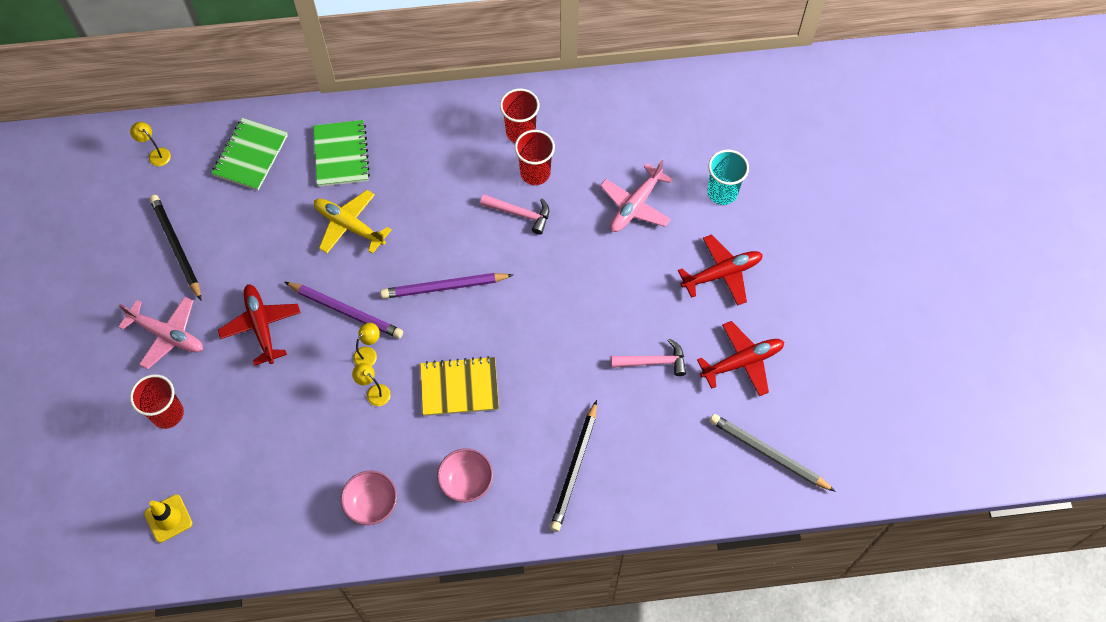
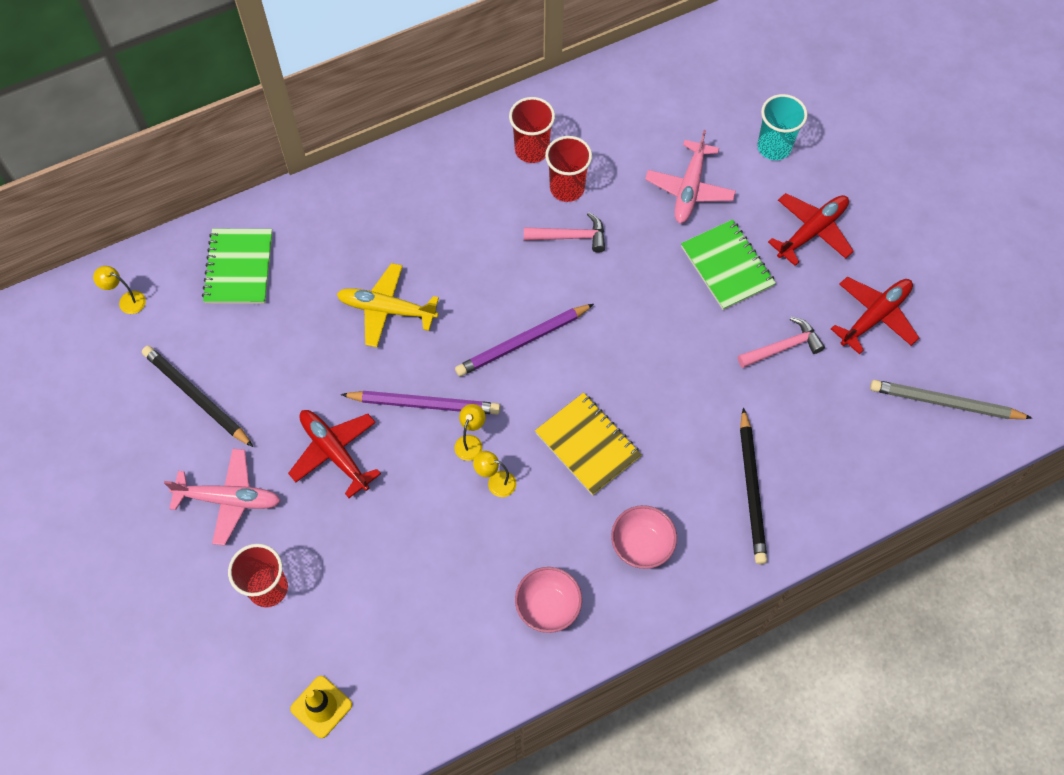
camera: 20 degrees left, 0 degrees up
(341, 155) = (343, 235): green notebook -> green notebook (727, 266)
(459, 387) = (588, 445): yellow notebook -> yellow notebook turned 75 degrees clockwise

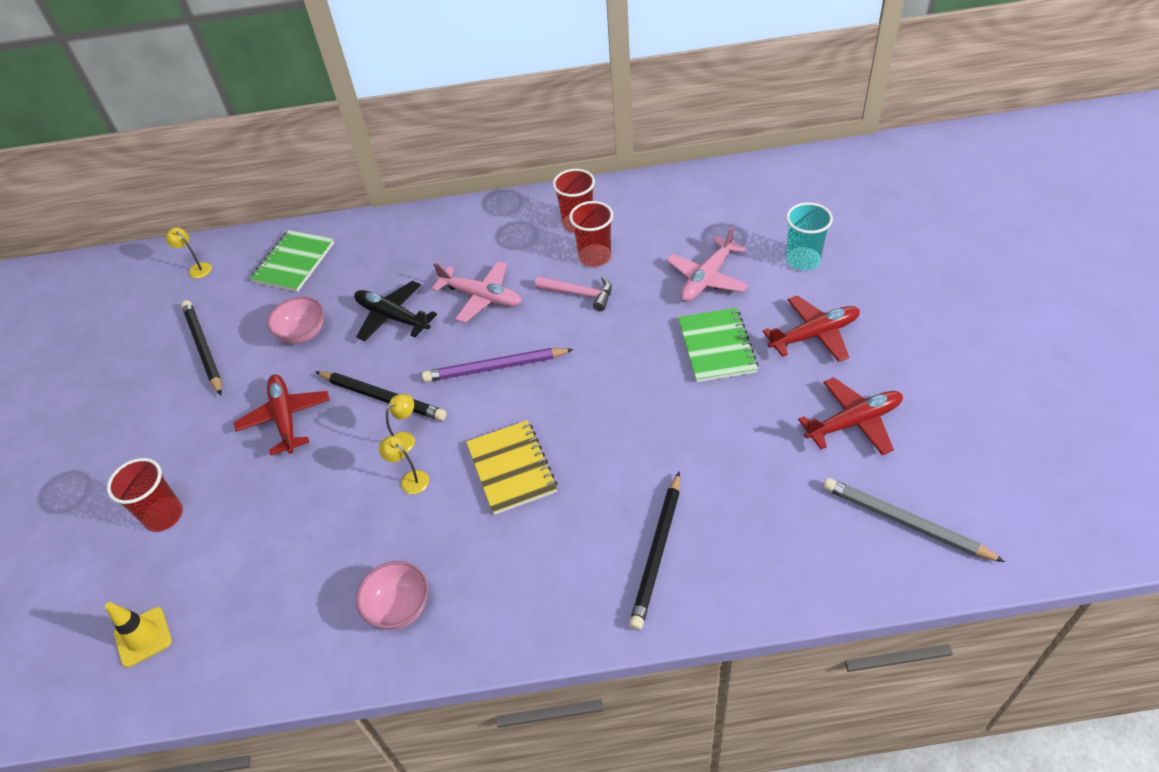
camera: 25 degrees right, 15 degrees down
(229, 499) = (178, 433): pink plane -> pink plane (481, 297)
(387, 309) = (393, 317): yellow plane -> black plane
(424, 404) = (382, 397): purple pencil -> black pencil
(641, 545) = (520, 575): pink bowl -> pink bowl (303, 333)
(783, 347) = (744, 428): pink hammer -> none

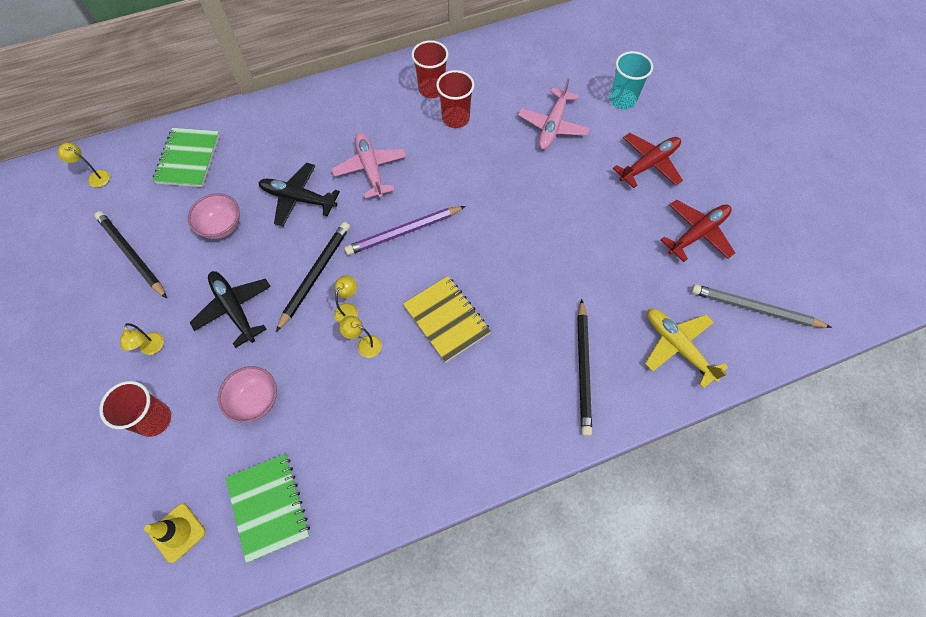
camera: 20 degrees left, 15 degrees up
(188, 444) = (152, 348): none -> yellow lamp
(285, 418) = (234, 309): red plane -> black plane
(382, 397) = (315, 275): black pencil -> black pencil turned 75 degrees counterclockwise
(399, 607) = (393, 458): pink bowl -> pink bowl (255, 400)
(481, 297) = (370, 169): pink plane -> pink plane turned 120 degrees counterclockwise
(579, 294) = (453, 154): pink hammer -> none
(717, 347) = (577, 186): green notebook -> green notebook (269, 507)
(787, 549) = (678, 347): none -> yellow plane

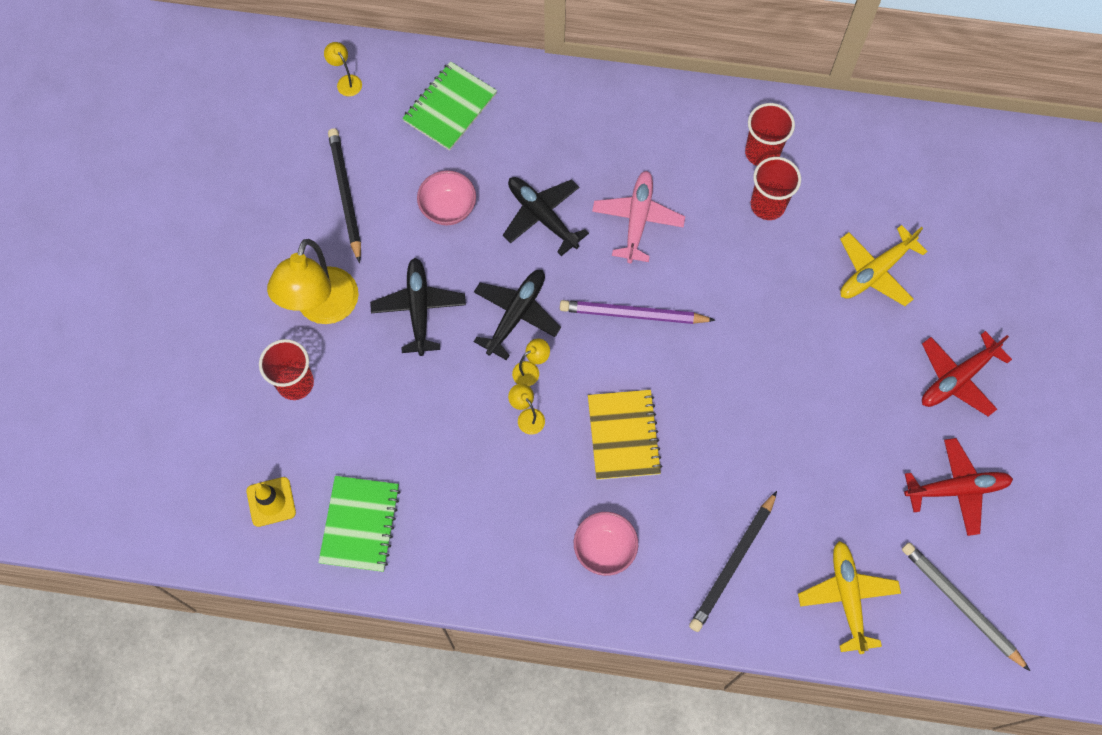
camera: 30 degrees right, 5 degrees up
(152, 348) = (323, 308): yellow lamp -> yellow lamp, size x2.35
(255, 400) = (395, 416): pink bowl -> pink bowl (604, 549)
(315, 275) = (516, 315): black pencil -> black plane
(552, 125) = (875, 271): pink plane -> yellow plane
(622, 100) = (981, 281): turquoise cup -> none
(648, 164) = (957, 378): red plane -> red plane turned 150 degrees clockwise

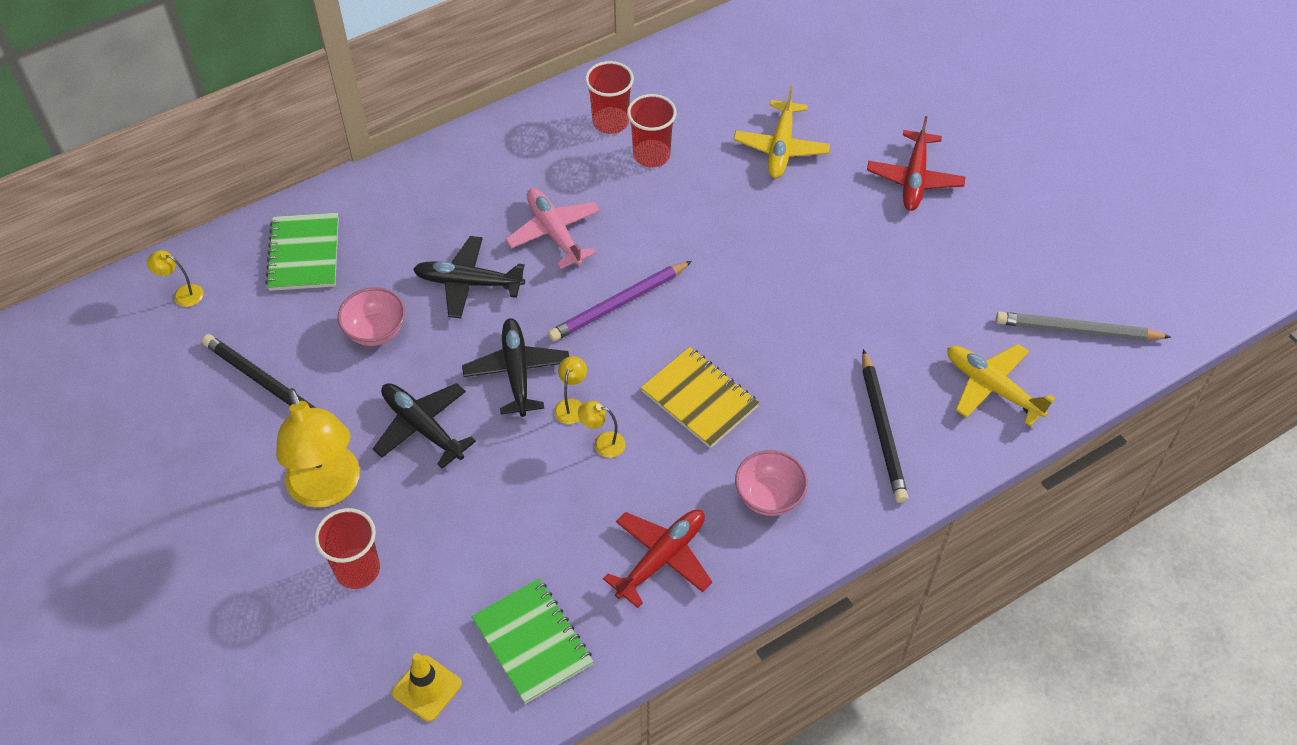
camera: 40 degrees left, 15 degrees down
(956, 489) = (991, 254): red plane -> red plane (661, 559)

